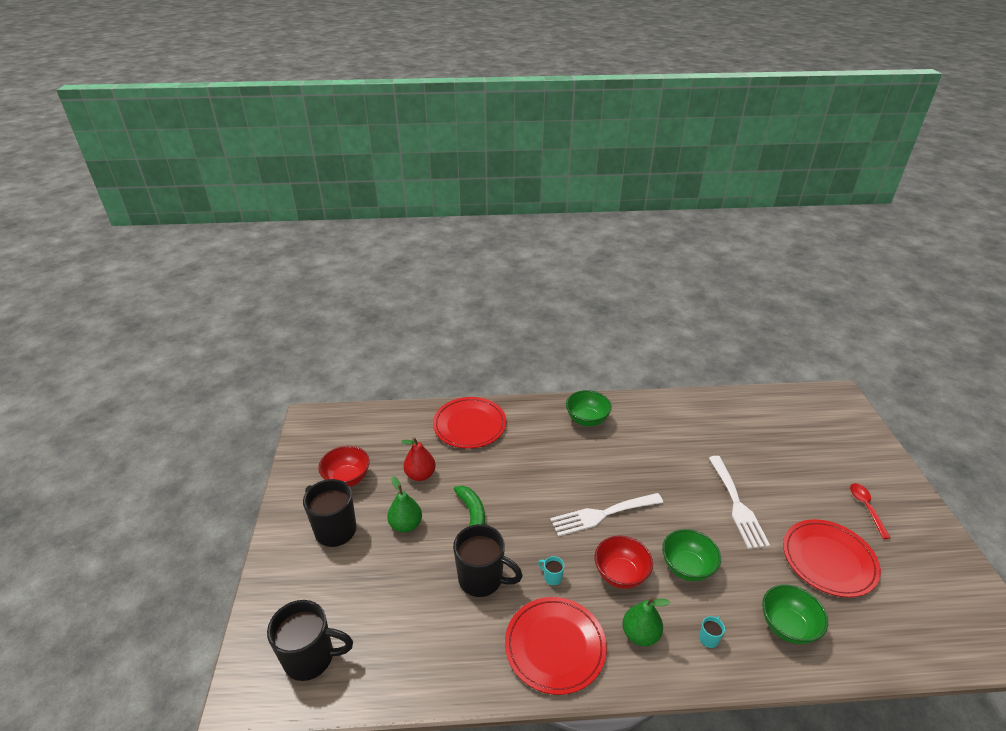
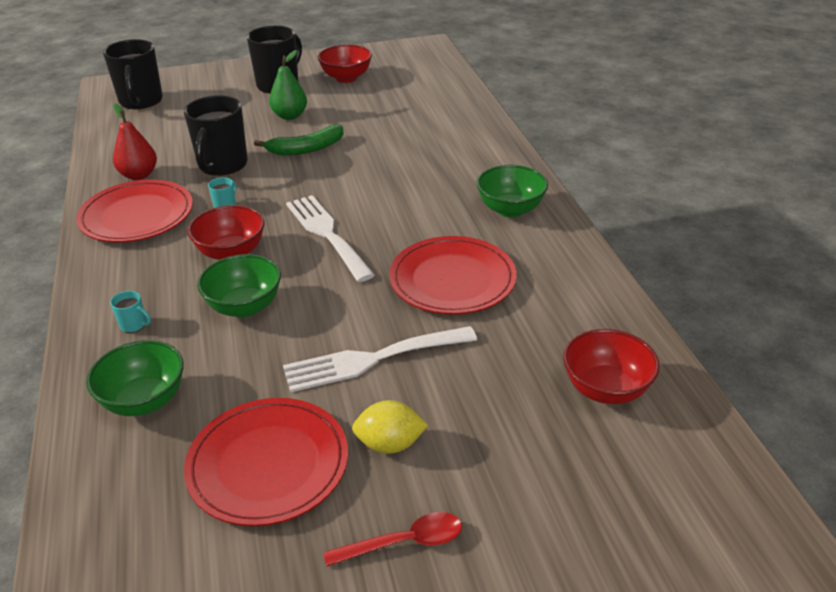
camera: 80 degrees right, 0 degrees up
(420, 475) = (363, 112): red pear -> red pear (139, 175)
(469, 425) = (457, 128): red plate -> red plate (452, 279)
(640, 634) = (145, 271): green pear -> none
(752, 419) = (606, 389): none -> red bowl
(803, 505) = (390, 444): none -> yellow lemon

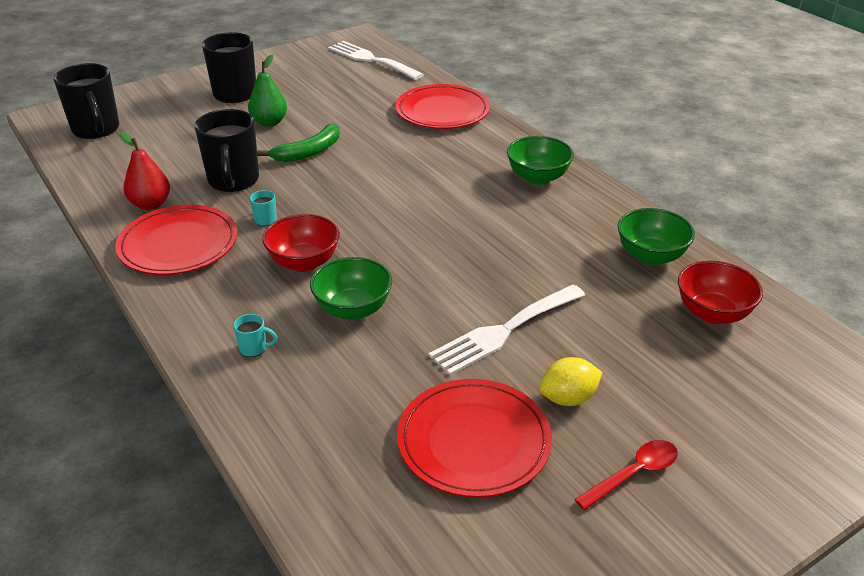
camera: 20 degrees left, 0 degrees up
(144, 401) = (316, 414): green bowl -> green bowl (650, 256)
(326, 233) = (385, 228): white fork -> white fork (371, 60)
(346, 78) = (301, 77): red bowl -> none
(452, 279) = (528, 248): red plate -> red plate (442, 111)

